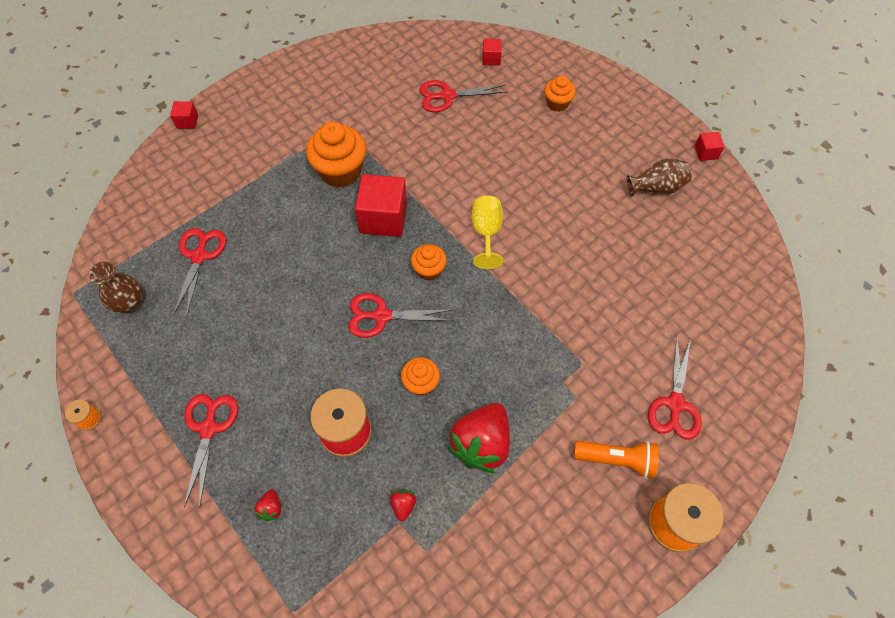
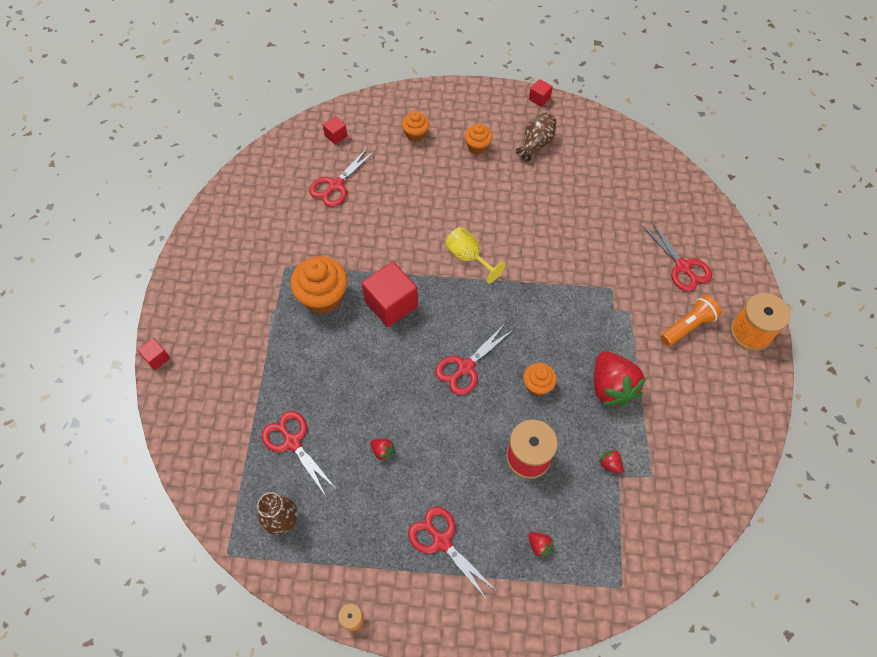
camera: 45 degrees left, 0 degrees up
(248, 321) = (382, 451): none -> red strawberry
(429, 270) = (460, 312): orange cupcake -> orange cupcake (477, 147)

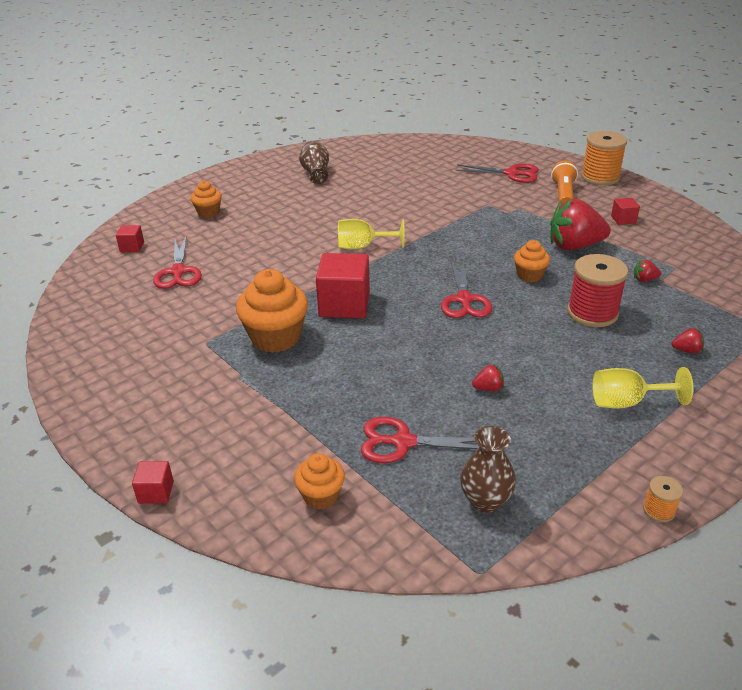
camera: 45 degrees left, 25 degrees down
(442, 541) = (626, 402): red scissors -> yellow goblet
(477, 147) = (273, 194): orange cupcake -> orange cupcake (321, 496)
(539, 98) = (281, 154): red cube -> red cube (623, 219)
(611, 387) = (574, 246): red strawberry -> red strawberry turned 150 degrees clockwise

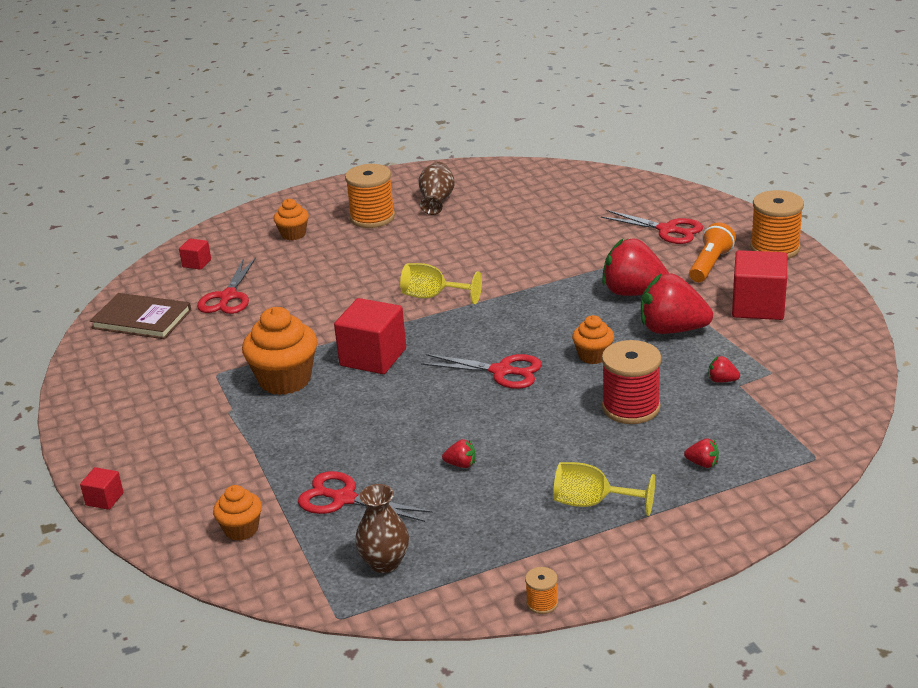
camera: 20 degrees right, 5 degrees down
(104, 303) = (142, 319): none -> brown book
(270, 192) = (372, 217): none -> orange spool
(464, 299) = (501, 371): red scissors -> red scissors turned 90 degrees counterclockwise
(523, 222) = (634, 293): none -> red strawberry
(623, 219) = (758, 306): red cube -> red cube, size x2.07

